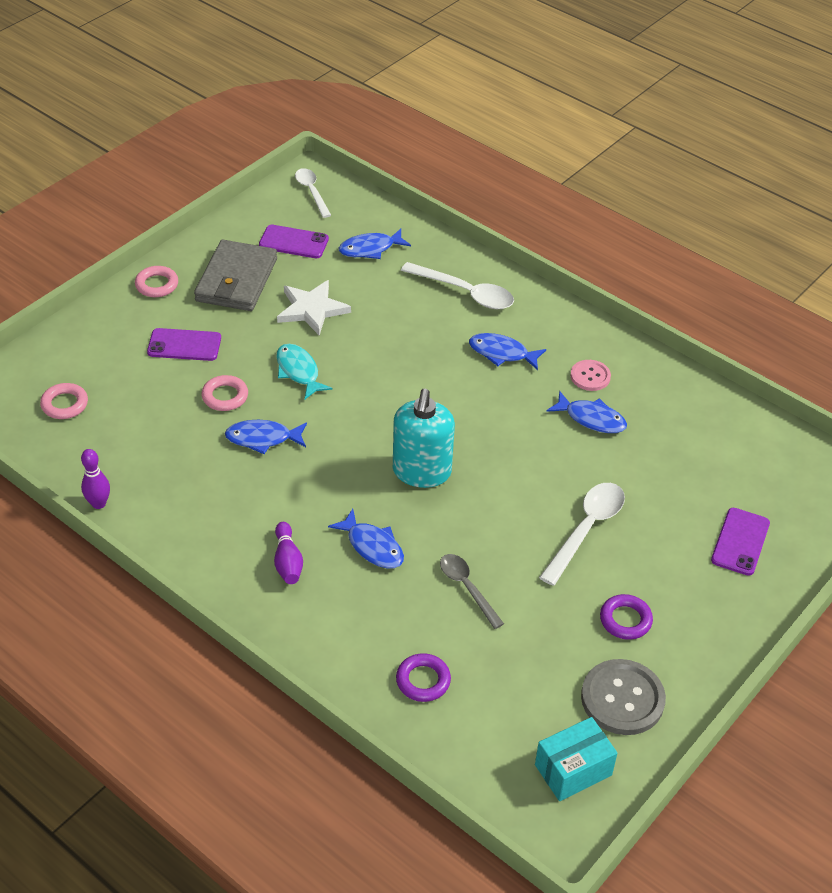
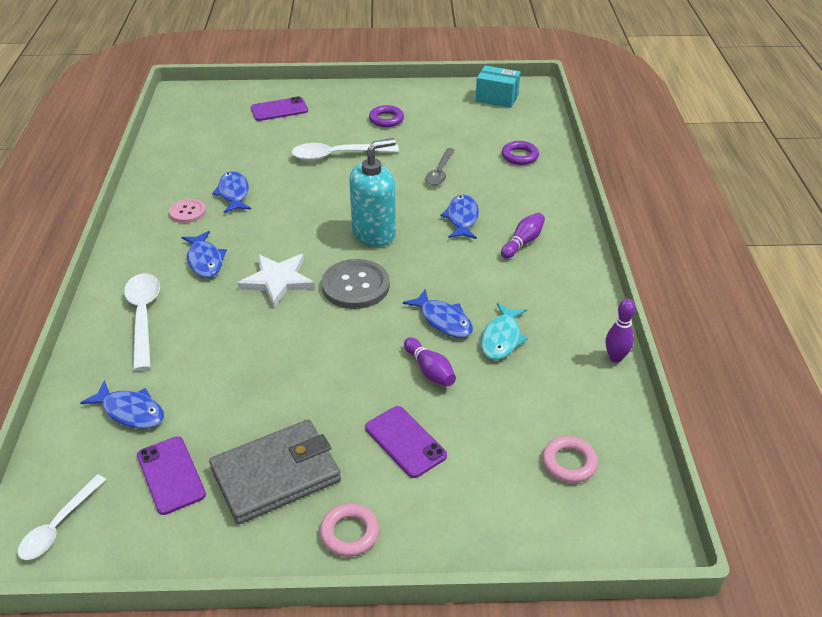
camera: 130 degrees left, 5 degrees down
(225, 396) = (430, 370): pink ring -> purple bowling pin
(298, 371) = (350, 349): turquoise fish -> turquoise fish (501, 338)
(312, 309) = (263, 392): white star -> white star (278, 281)
(622, 699) = (437, 102): grey button -> grey button (355, 286)

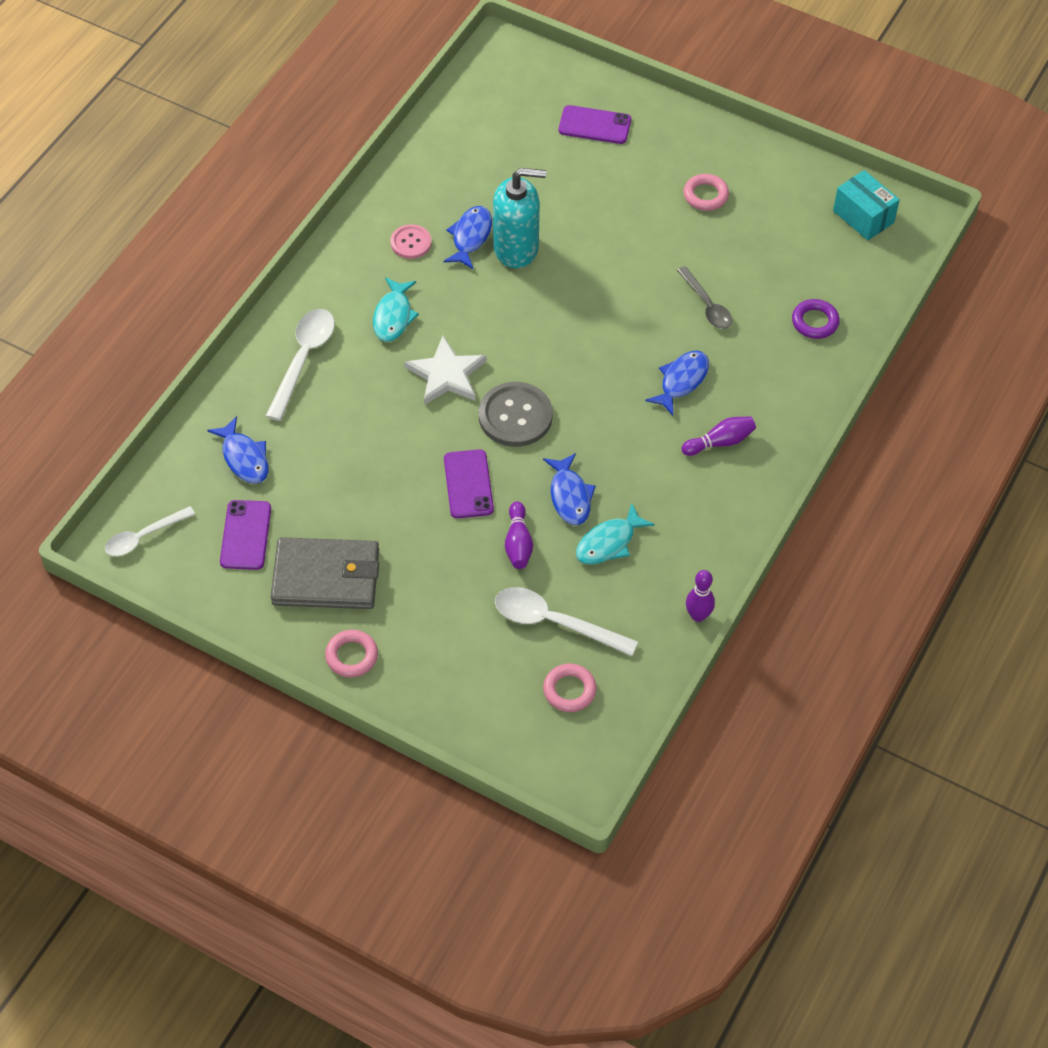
camera: 30 degrees right, 15 degrees up
(205, 260) = (393, 316): blue fish -> turquoise fish
(337, 155) = (613, 229): white spoon -> white spoon (554, 622)
(374, 233) = (577, 358): turquoise soap dispenser -> turquoise soap dispenser (516, 248)
(386, 119) = (705, 195): purple ring -> pink ring
(405, 442) = (448, 601): purple phone -> purple phone (468, 484)
(440, 172) = (707, 305): grey spoon -> grey spoon turned 75 degrees counterclockwise

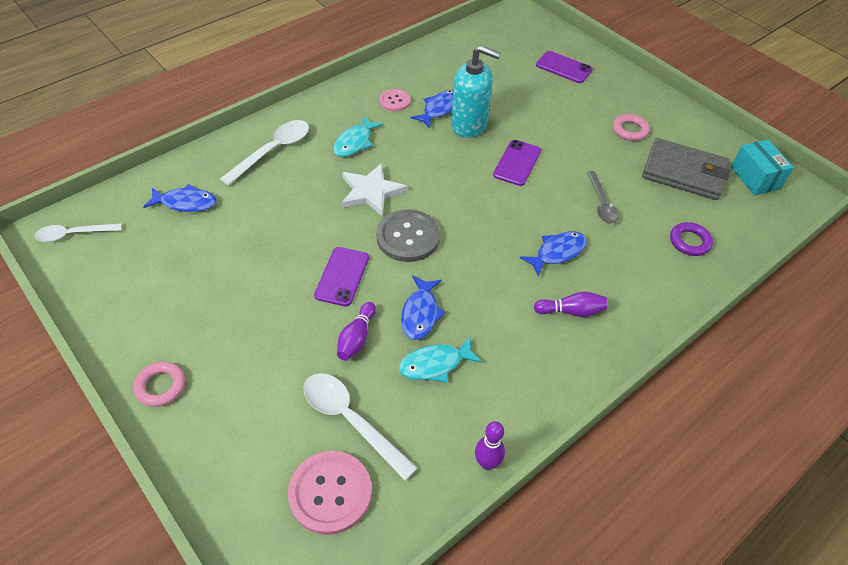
camera: 20 degrees right, 5 degrees down
(244, 458) = (185, 203): blue fish -> blue fish turned 75 degrees counterclockwise
(246, 535) = (147, 258): purple phone -> purple phone (517, 163)
(326, 577) = (185, 312): grey wallet -> grey wallet (684, 173)
(569, 690) = (330, 493): pink ring -> pink button

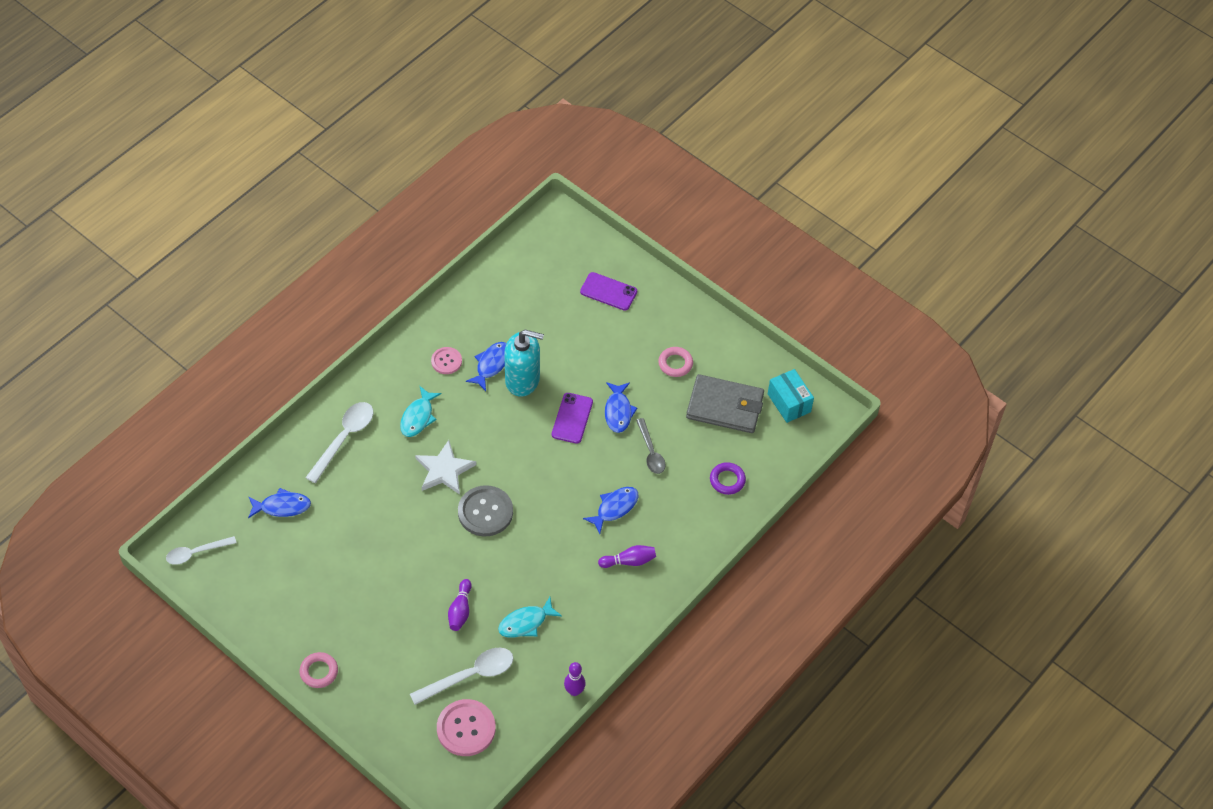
camera: 10 degrees left, 5 degrees up
(342, 276) = (437, 558): purple phone -> none
(351, 420) = (469, 676): white spoon -> white spoon turned 120 degrees clockwise
(420, 313) = (507, 581): blue fish -> blue fish (618, 411)

